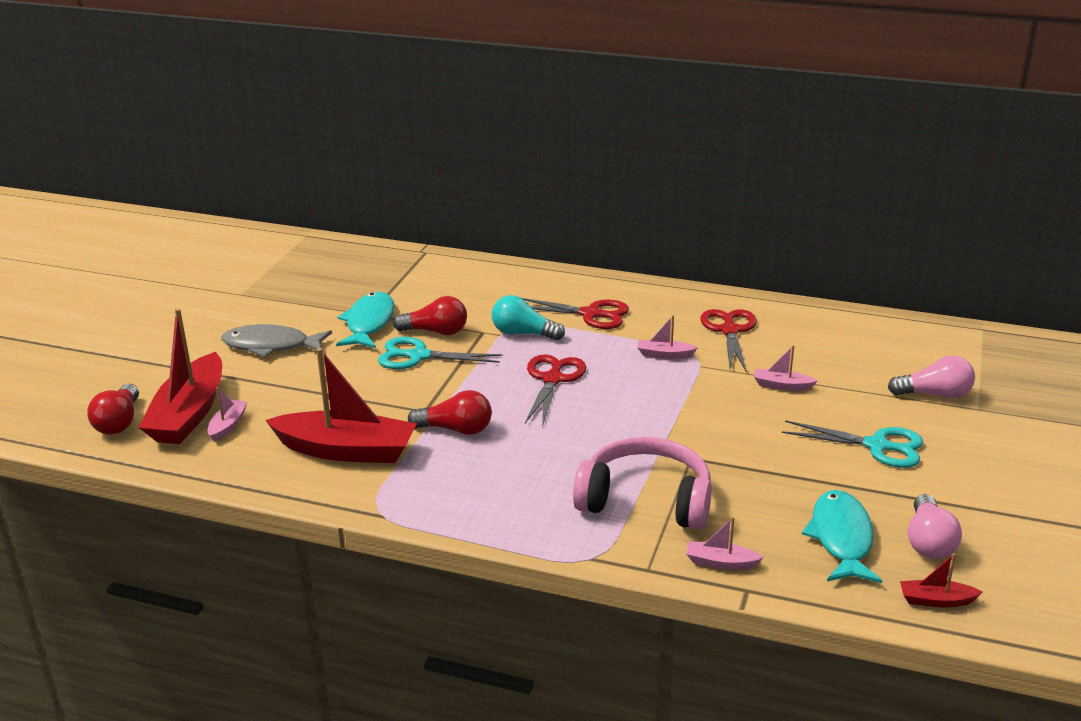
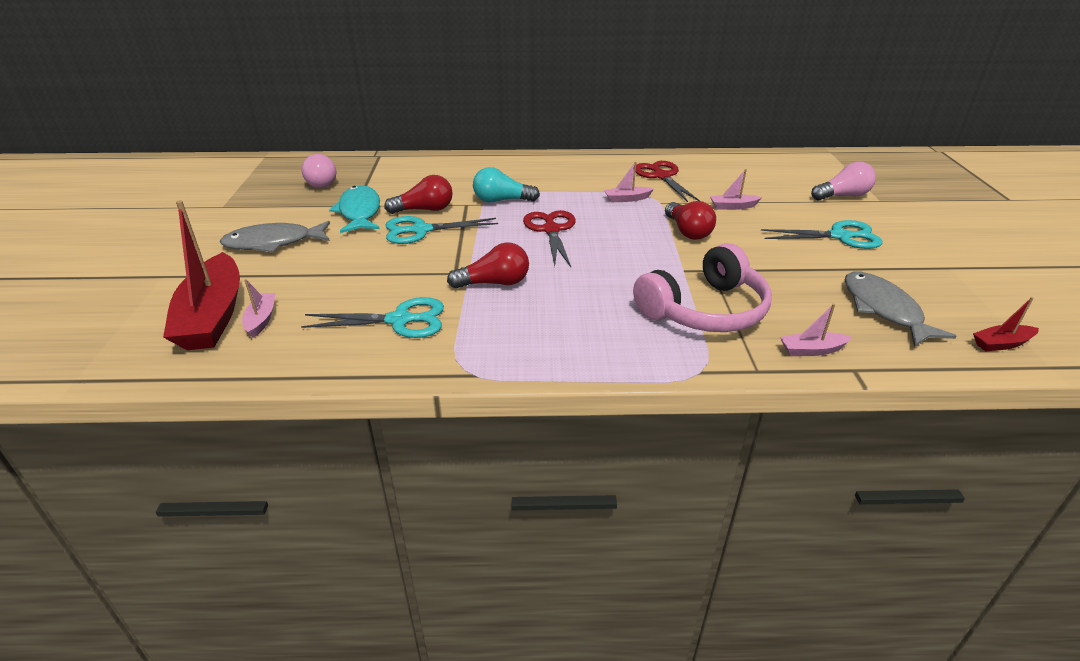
camera: 20 degrees left, 5 degrees up
(119, 422) = (133, 338): red light bulb -> red light bulb (687, 231)
(346, 450) = (400, 320): red boat -> turquoise scissors
(590, 314) = (546, 180): red scissors -> none
(646, 500) = (705, 310): pink headphones -> pink headphones turned 150 degrees clockwise
(841, 538) = (883, 309): turquoise fish -> grey fish
(928, 542) = (947, 299): pink light bulb -> pink light bulb (323, 182)

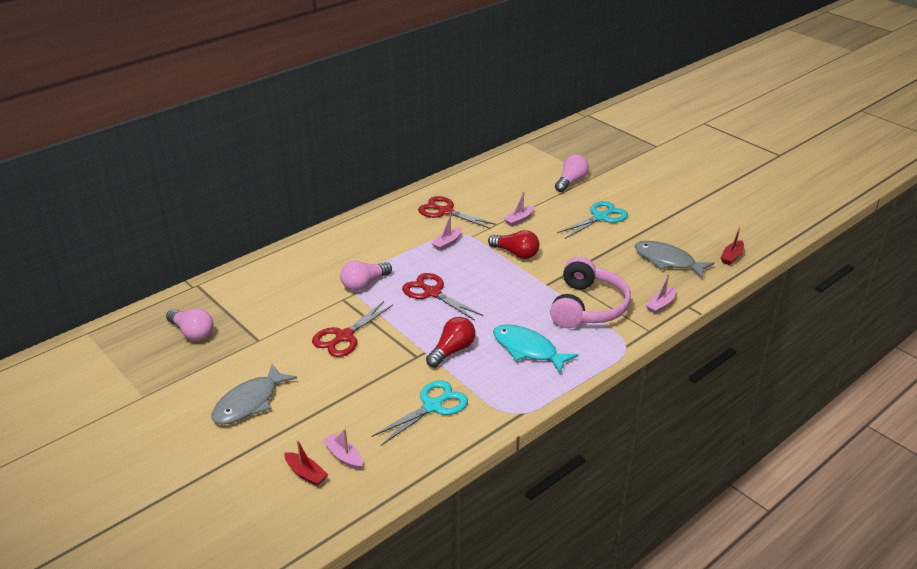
camera: 40 degrees left, 0 degrees up
(213, 316) = (306, 473): red boat -> red boat, size x0.44
(359, 212) = (272, 344): turquoise fish -> turquoise fish (528, 349)
(421, 230) = (344, 337): turquoise scissors -> red scissors
(424, 210) = (320, 318): red light bulb -> none
(501, 200) = (364, 284): turquoise light bulb -> pink light bulb

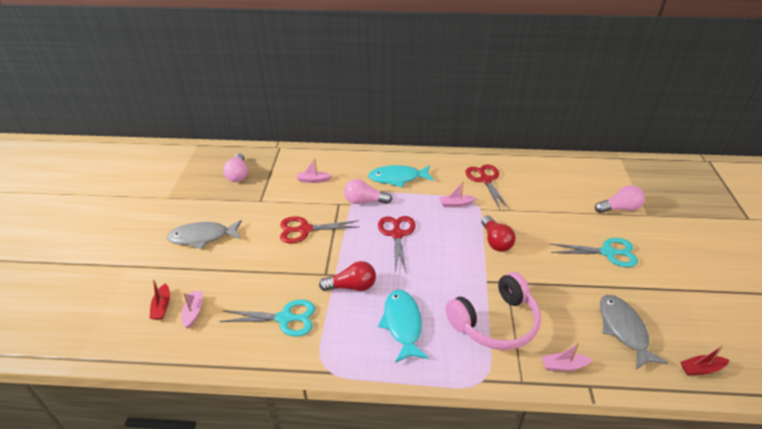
camera: 45 degrees right, 5 degrees up
(366, 249) = (397, 178): none -> turquoise fish
(519, 220) = (533, 216): pink boat -> pink boat (313, 180)

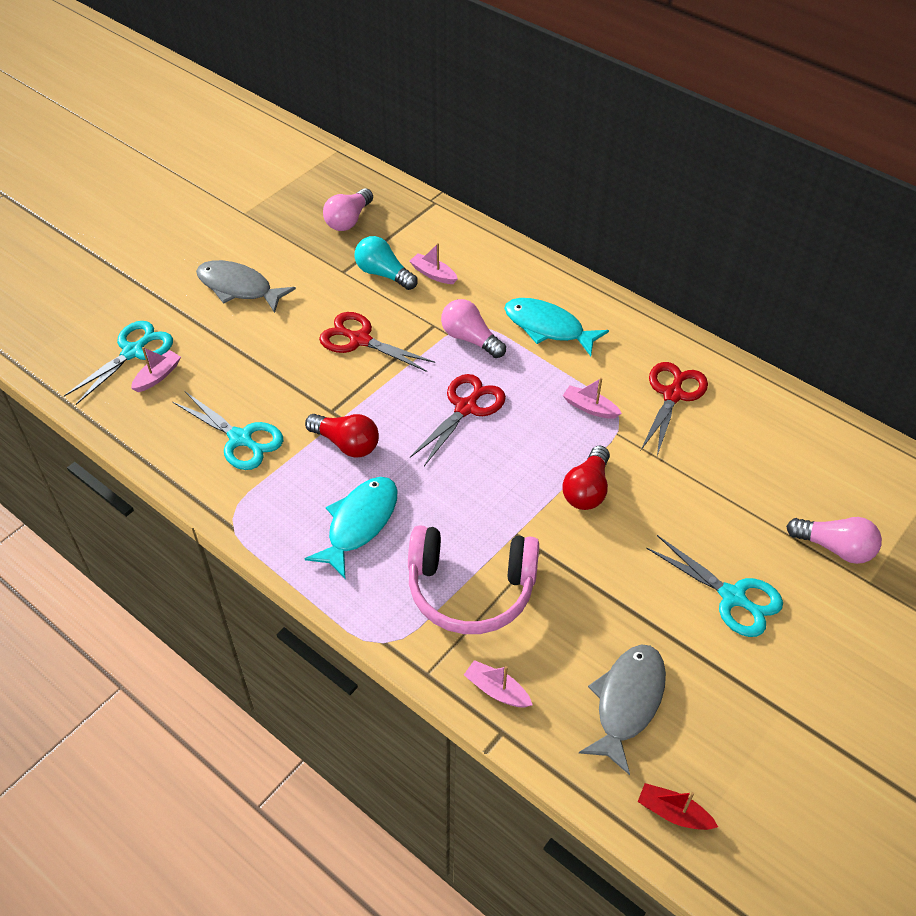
camera: 35 degrees right, 10 degrees up
(162, 306) = (133, 352): red boat -> turquoise scissors
(285, 192) = (383, 274): none -> turquoise light bulb

